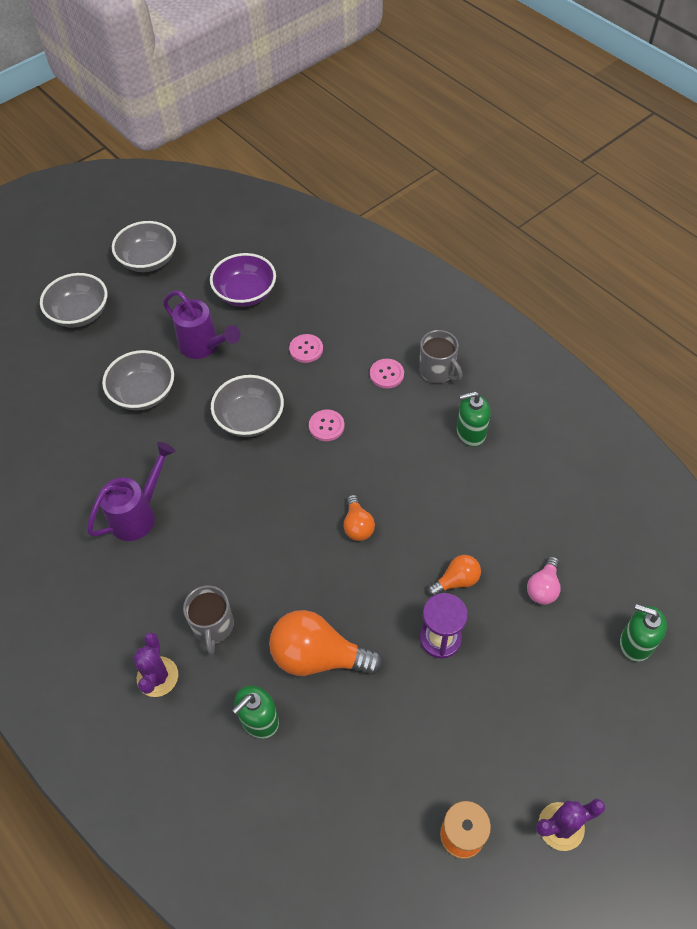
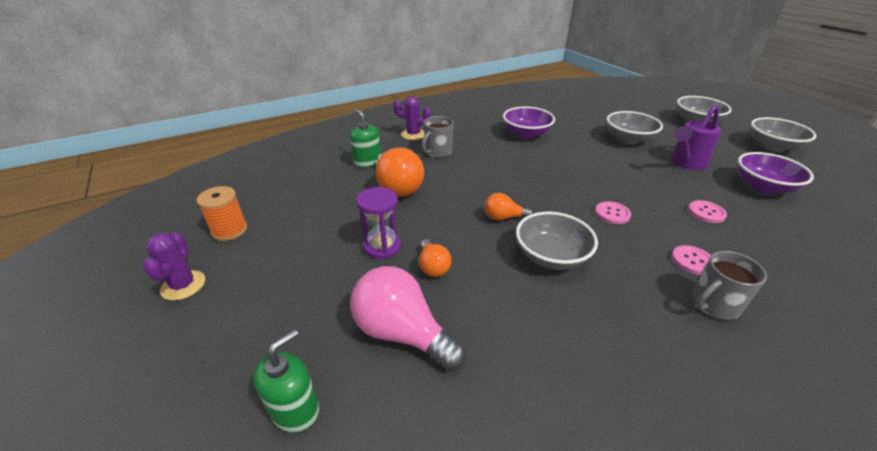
camera: 100 degrees right, 20 degrees down
(139, 514) = (526, 134): purple watering can -> purple bowl
(213, 626) = (437, 152): grey mug -> grey mug turned 60 degrees counterclockwise
(250, 419) = (613, 177): grey bowl -> grey bowl (551, 256)
(318, 656) = (397, 187): orange light bulb -> orange light bulb turned 135 degrees clockwise
(470, 432) = (620, 316): green soap dispenser -> none
(543, 588) = (402, 333): pink light bulb -> pink light bulb, size x1.88

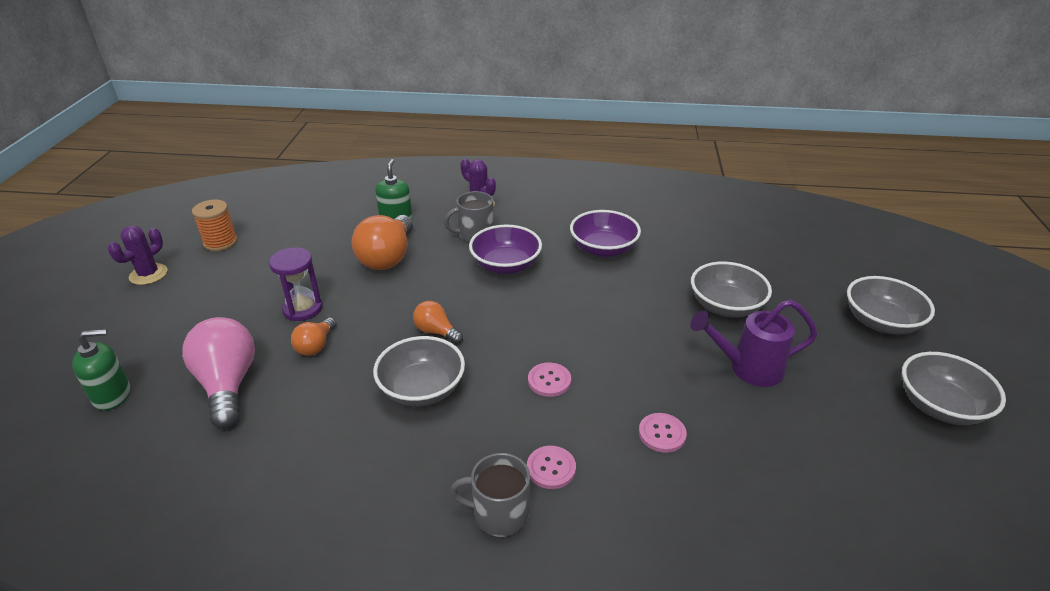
camera: 35 degrees right, 0 degrees up
(763, 186) = (805, 445): purple bowl -> purple bowl (506, 265)

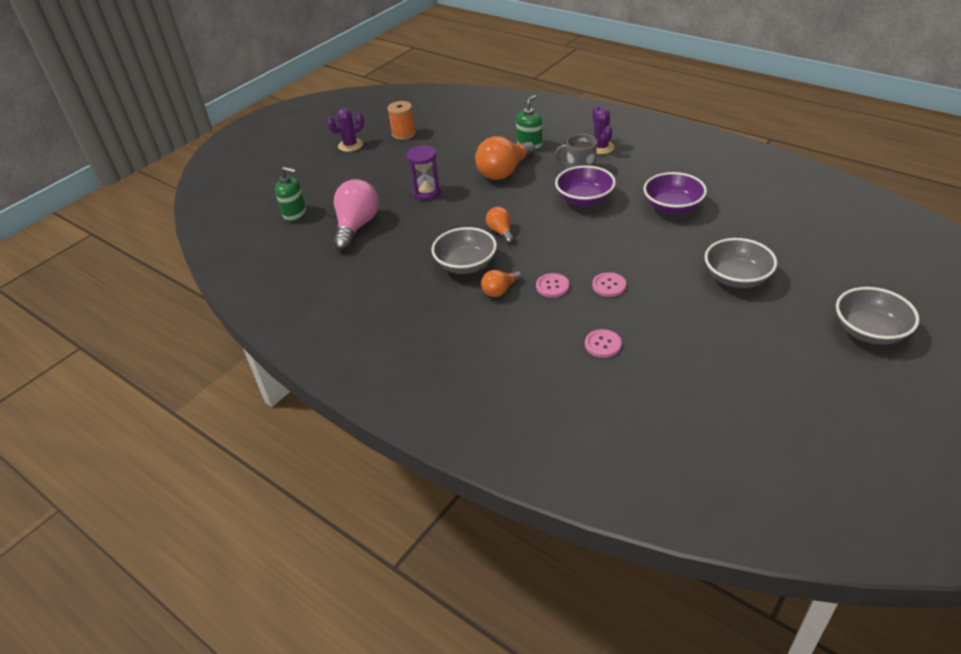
camera: 35 degrees right, 5 degrees up
(316, 346) = (420, 218): orange light bulb -> orange light bulb (500, 290)
(499, 514) = (460, 350): grey mug -> none
(551, 468) = (511, 338): pink button -> pink button (609, 286)
(747, 369) = (709, 326): purple watering can -> none
(940, 406) = (852, 406): grey bowl -> none

